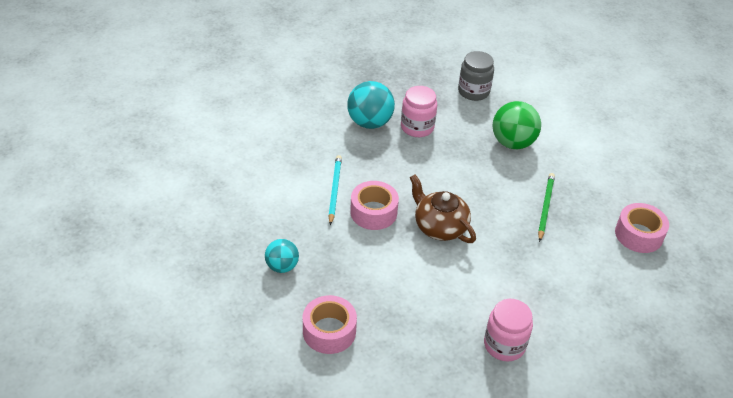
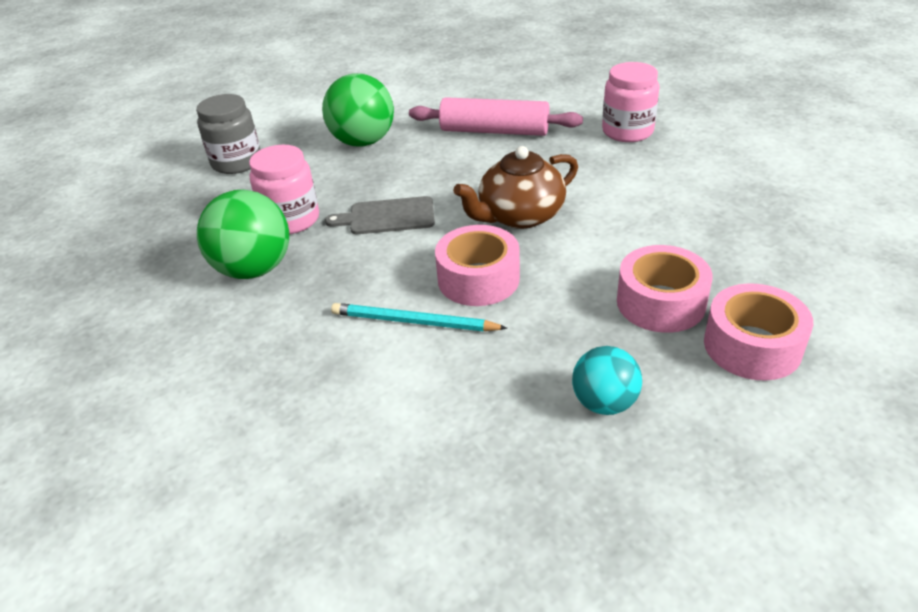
camera: 75 degrees left, 5 degrees down
(369, 122) = (254, 269): turquoise ball -> green ball
(427, 167) = (388, 217): none -> grey cutting board
(504, 345) = (738, 183): pink jar -> pink jar (627, 131)
(545, 207) = (494, 131): green pencil -> pink rolling pin
(638, 234) = (548, 80): pink tape -> pink tape (660, 302)

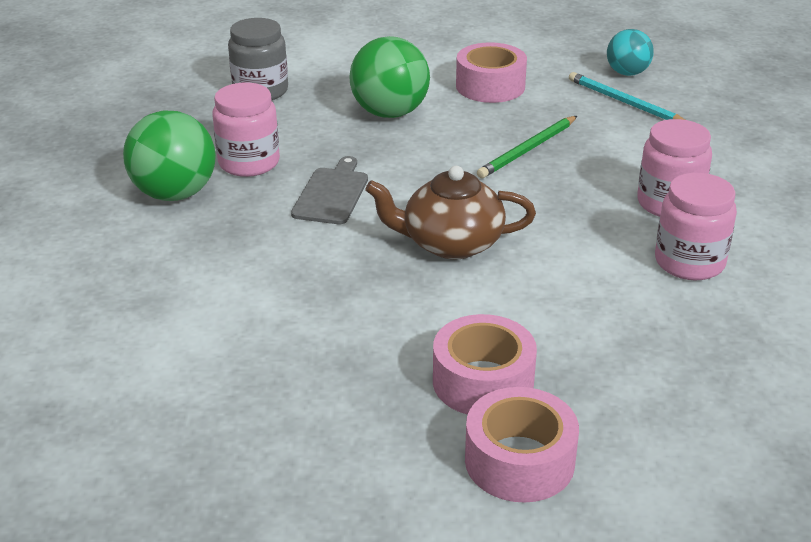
camera: 30 degrees right, 5 degrees down
(388, 217) = (331, 194): grey cutting board -> grey cutting board turned 75 degrees clockwise
(414, 322) = (249, 296): turquoise pencil -> turquoise pencil (625, 103)
(478, 279) = (344, 284): pink tape -> pink tape (490, 86)
(494, 131) = (528, 149): pink rolling pin -> green pencil
(604, 403) = (324, 438): turquoise ball -> turquoise ball (627, 73)
(686, 163) = (689, 262): none -> pink jar

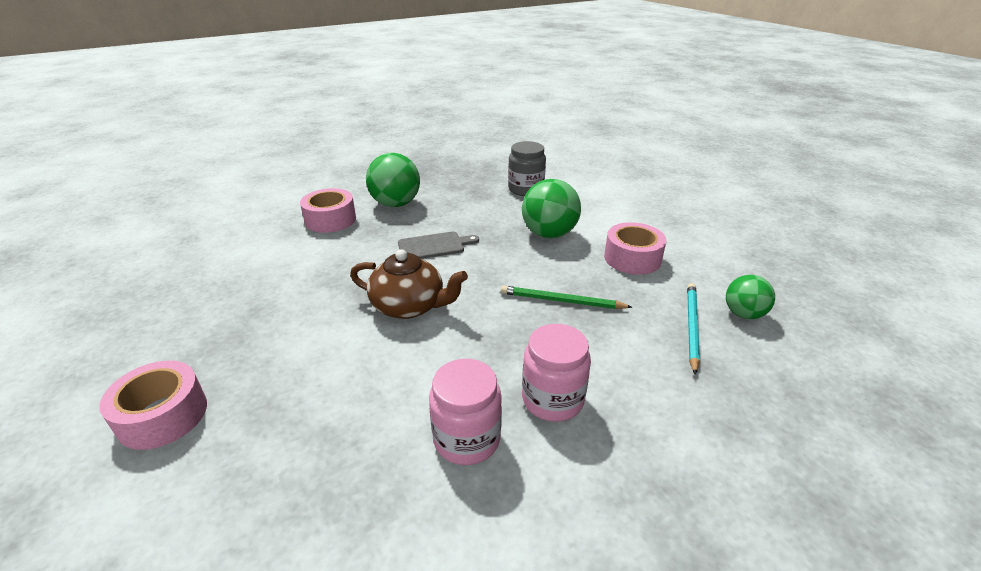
camera: 60 degrees right, 0 degrees up
(249, 163) = (445, 212): pink jar -> none
(451, 243) = (409, 306): brown teapot -> brown teapot turned 135 degrees clockwise
(483, 381) = (251, 370): pink tape -> pink tape (330, 220)
(627, 73) = (743, 314): turquoise ball -> green ball

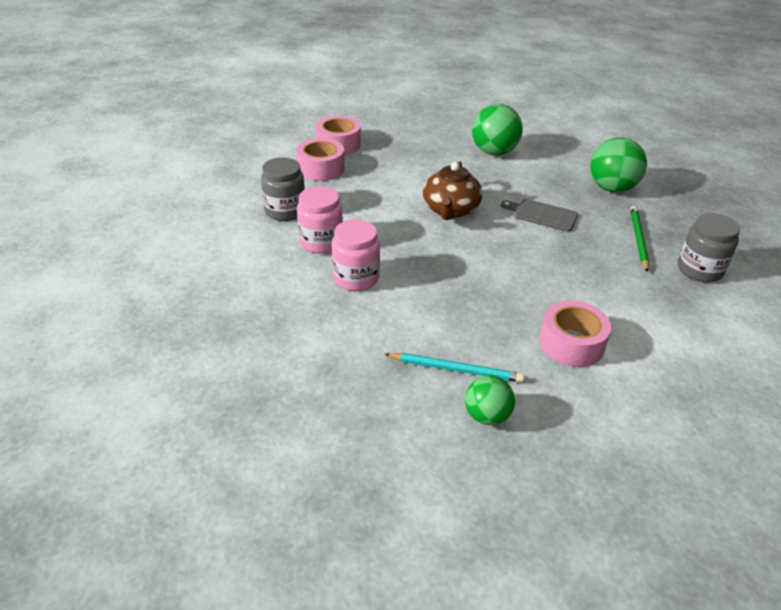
camera: 85 degrees right, 5 degrees up
(330, 220) = (564, 160): pink tape -> pink tape (321, 168)
(365, 493) = (285, 211): none -> grey jar
(434, 246) = (542, 215): grey cutting board -> grey cutting board turned 135 degrees clockwise
(549, 234) = (597, 285): green ball -> green ball (494, 152)
(562, 301) = (477, 288): green pencil -> green pencil (638, 239)

